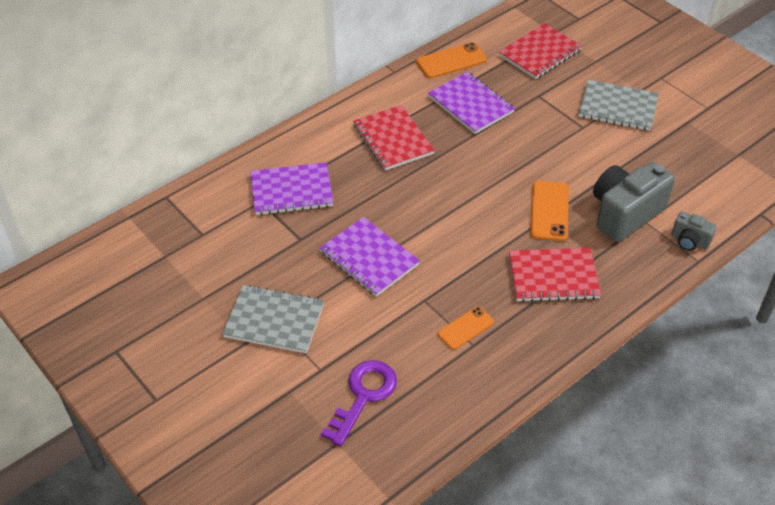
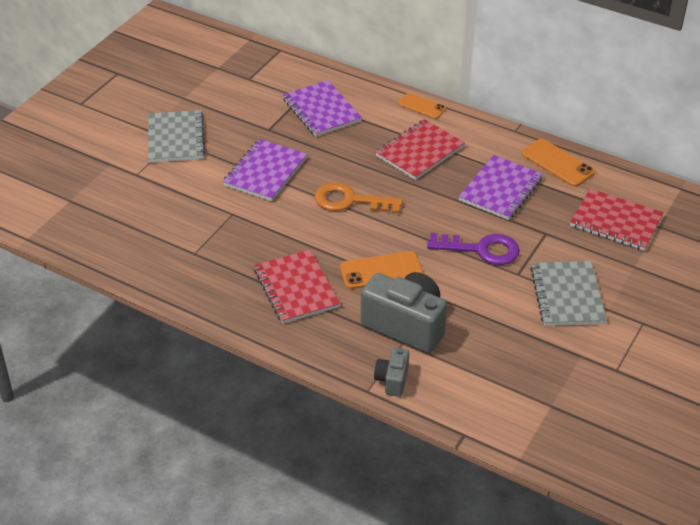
camera: 70 degrees right, 5 degrees down
(363, 396) = (118, 203): purple key -> purple key (481, 249)
(443, 206) = (350, 201): none -> orange key
(465, 328) = (211, 245): orange phone -> orange phone (422, 106)

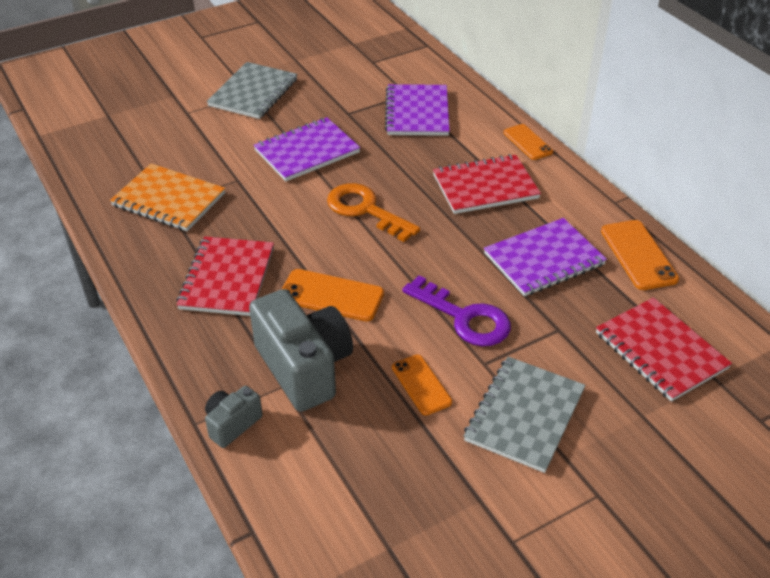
camera: 30 degrees right, 0 degrees up
(194, 249) = (169, 200): none -> orange notebook
(490, 304) = (421, 385): none -> orange phone

